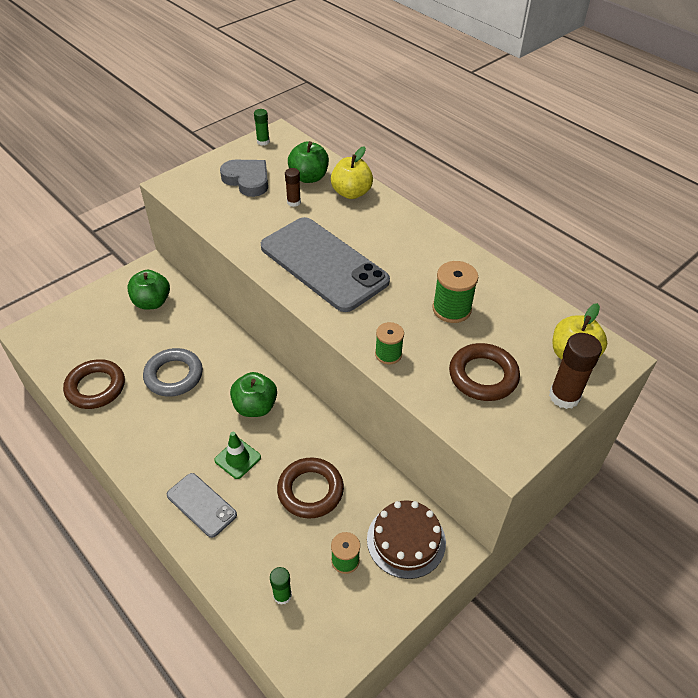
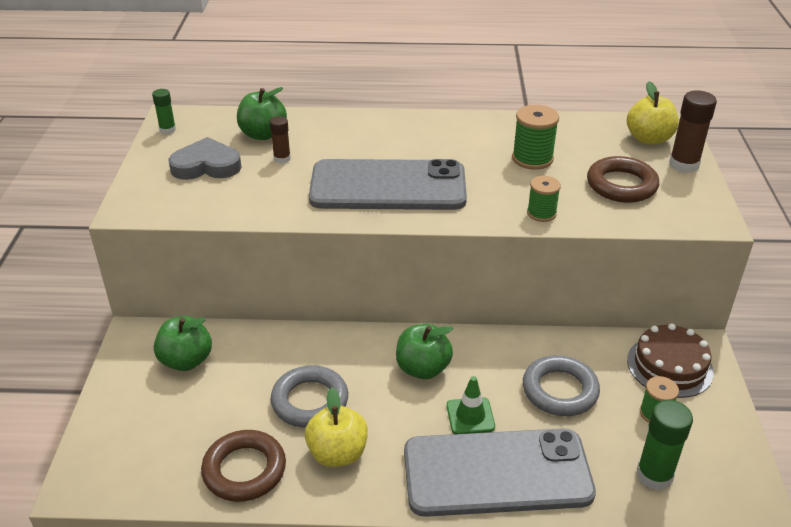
camera: 45 degrees left, 10 degrees down
(201, 505) = (497, 473): grey phone -> grey phone, size x2.03
(282, 595) = (654, 475): green glue stick -> green glue stick, size x1.70
(310, 490) = (560, 390): brown ring -> grey ring
(351, 193) = (321, 126): yellow apple -> yellow apple (337, 453)

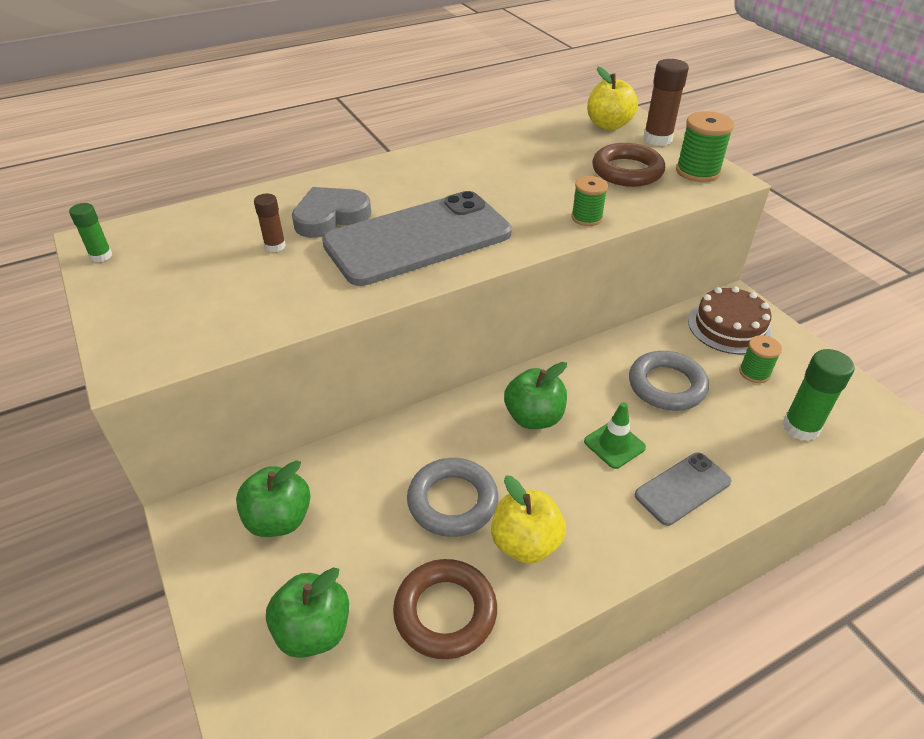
camera: 30 degrees left, 5 degrees up
(206, 165) = (189, 281): grey heart -> grey heart (330, 217)
(263, 134) = (228, 227): green apple -> green apple (313, 631)
(497, 473) = (682, 488): grey phone -> grey phone, size x0.49
(532, 159) = (529, 170): green spool -> green spool (697, 172)

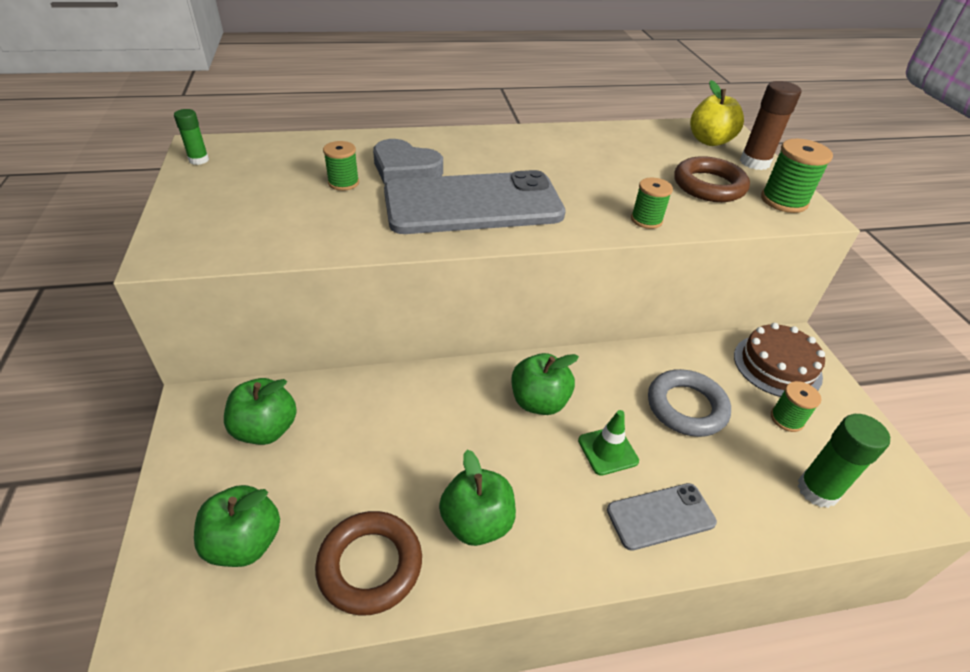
camera: 15 degrees right, 0 degrees up
(275, 246) = (343, 183): brown glue stick -> green spool
(330, 217) = (405, 168): grey heart -> grey heart turned 135 degrees counterclockwise
(452, 501) = (426, 459): grey ring -> none
(525, 543) = (477, 522): yellow apple -> green apple

